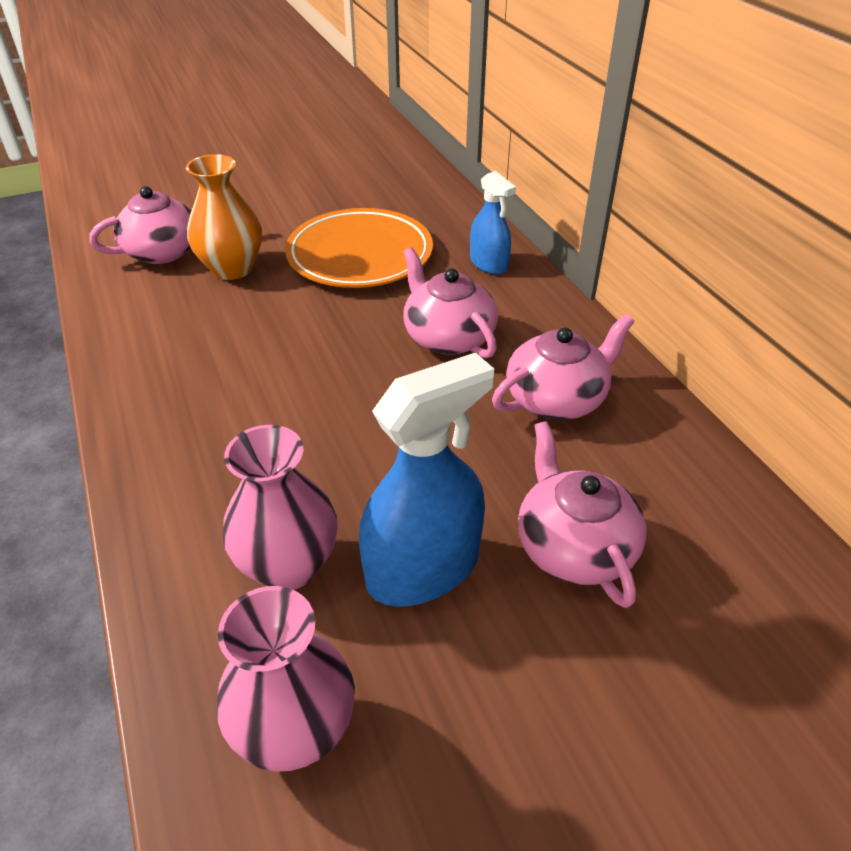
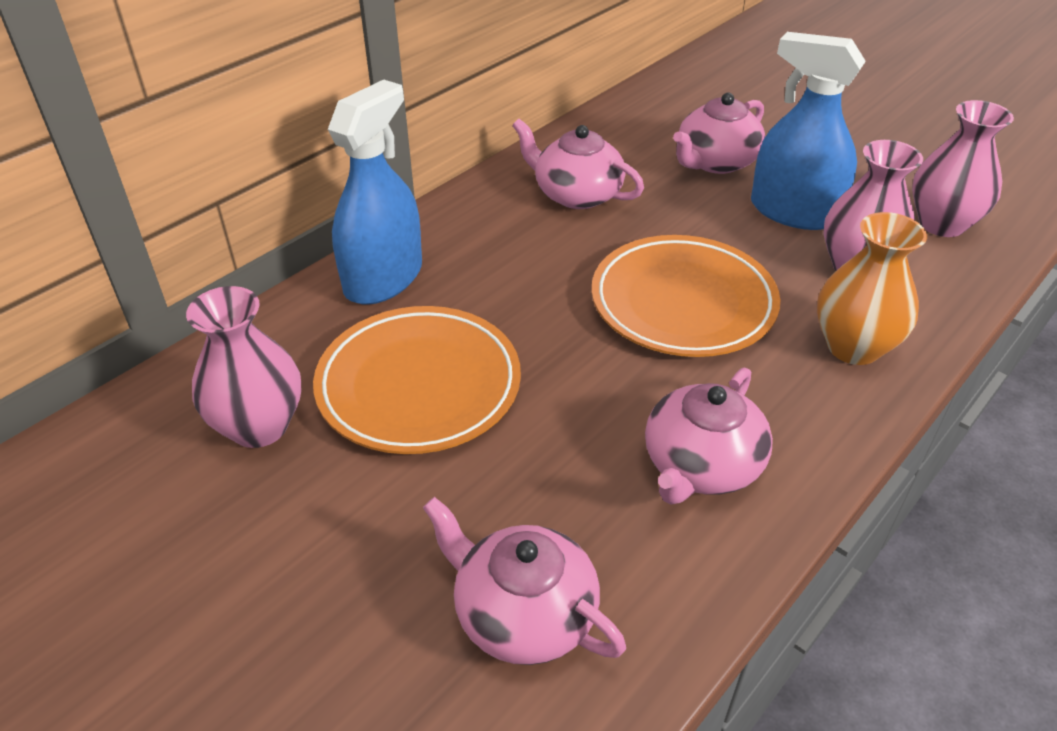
camera: 115 degrees left, 0 degrees up
(232, 268) = (521, 500): orange vase -> orange vase (853, 347)
(341, 404) = (683, 303): none -> orange plate
(374, 201) = (259, 426): none -> pink vase
(448, 337) = (536, 270): pink teapot -> pink teapot (701, 465)
(488, 264) = (383, 278): blue spray bottle -> blue spray bottle, size x1.71

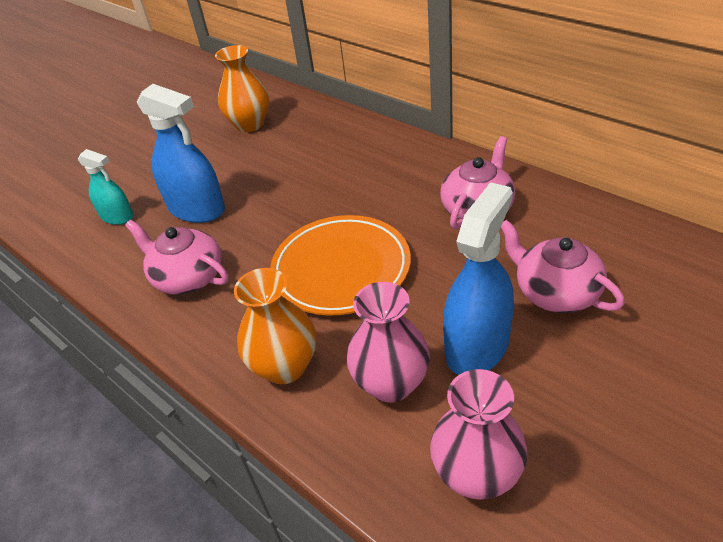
camera: 95 degrees right, 0 degrees up
(259, 426) = (250, 124): pink vase -> orange vase
(383, 278) = (366, 139): blue spray bottle -> blue spray bottle (196, 209)
(419, 385) = (271, 166): orange plate -> none
(523, 613) = (117, 216): pink teapot -> turquoise spray bottle

